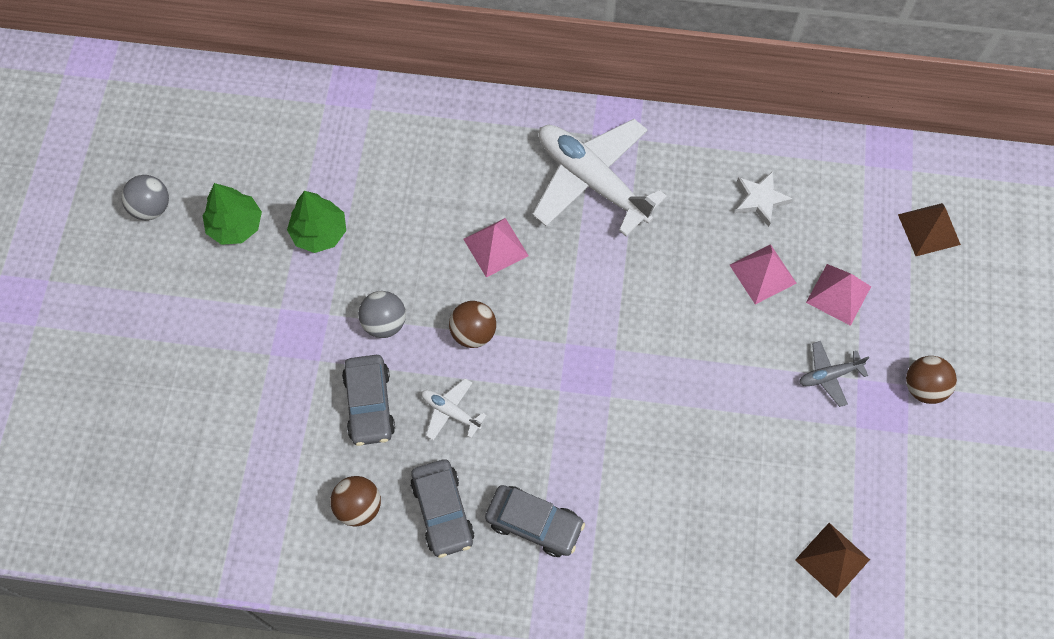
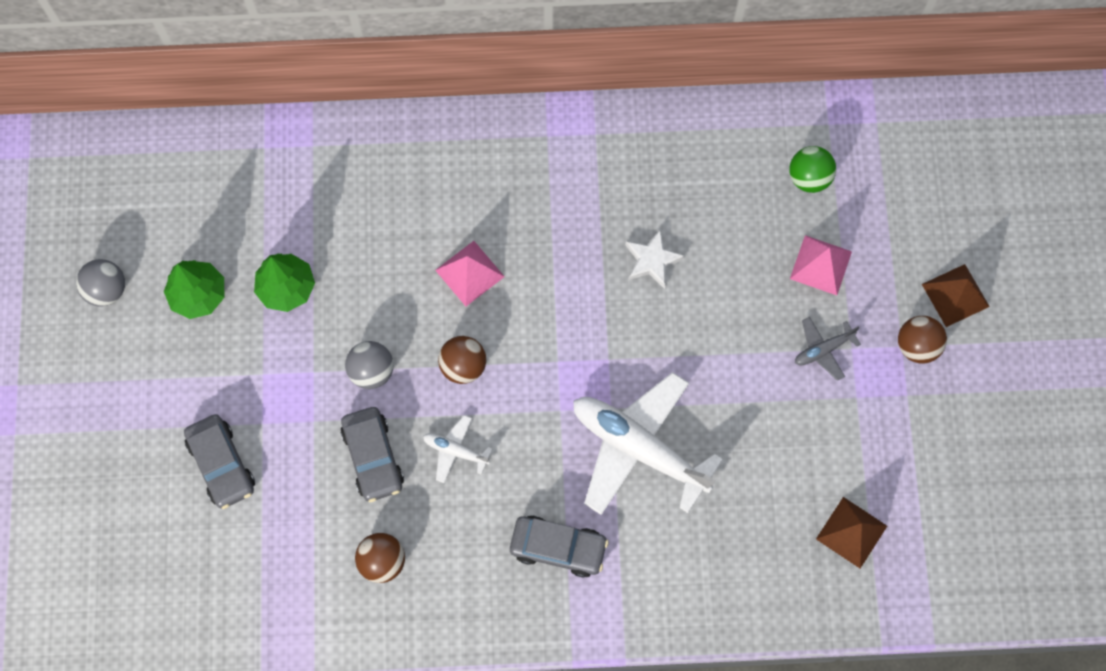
camera: 10 degrees left, 5 degrees up
(442, 511) = (466, 551): grey car -> grey car (221, 464)
(592, 181) = (555, 186): white plane -> white plane (639, 448)
(760, 200) = (729, 178): white star -> white star (652, 260)
(762, 274) = (742, 256): pink pyramid -> none
(838, 211) = (809, 178): none -> green ball
(929, 229) = (901, 182): brown pyramid -> brown pyramid (955, 295)

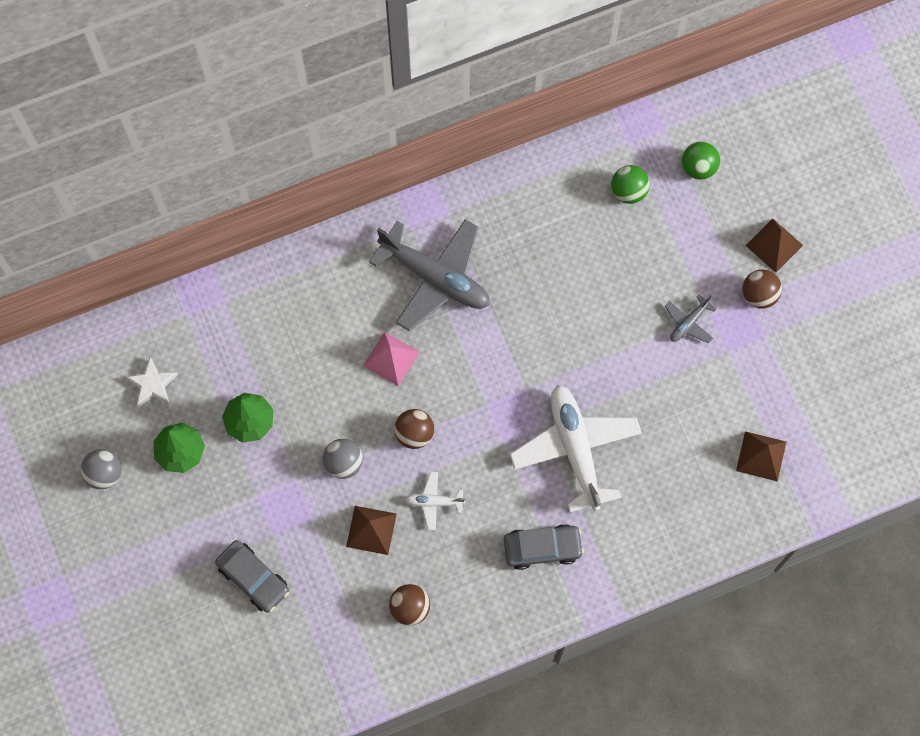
camera: 20 degrees left, 0 degrees up
(373, 457) = (371, 530): grey car -> brown pyramid
(553, 200) = (435, 278): none -> grey plane
(639, 448) = (575, 449): white plane -> white plane turned 60 degrees clockwise
(652, 260) = (531, 299): white star -> white star (152, 384)
(821, 265) = (663, 257): pink pyramid -> none
(899, 178) = (698, 167): none -> green ball

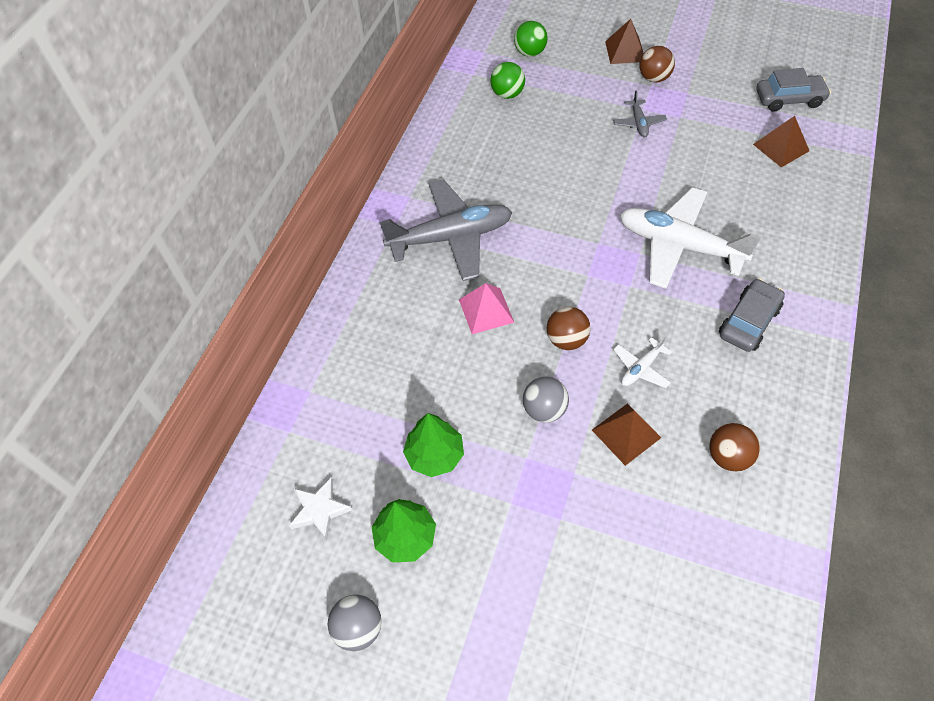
camera: 45 degrees left, 15 degrees down
(253, 578) = (590, 570): grey car -> grey car (789, 99)

